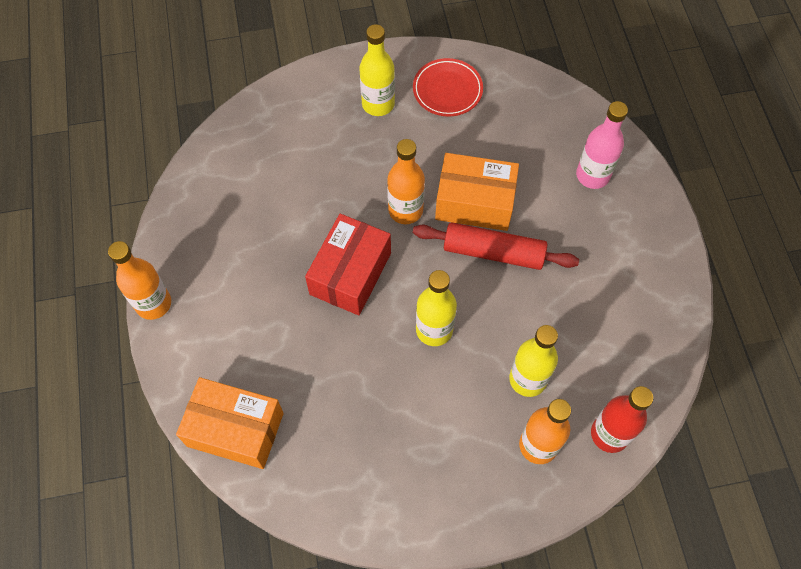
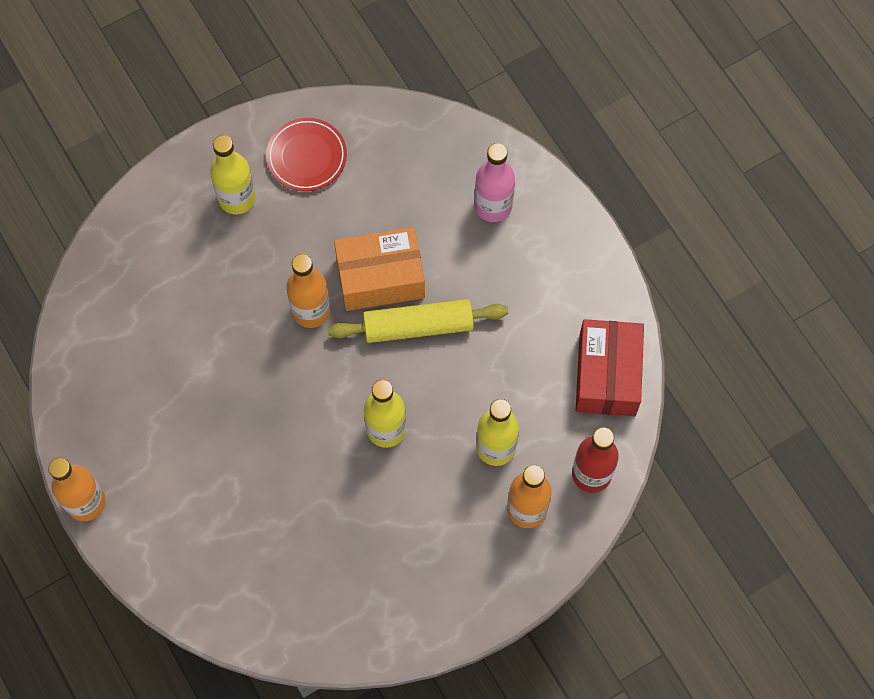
camera: 20 degrees left, 5 degrees up
(235, 429) = (225, 599): orange box -> none
(350, 274) = (279, 400): red box -> red box (607, 375)
(493, 252) = (418, 326): red rolling pin -> yellow rolling pin

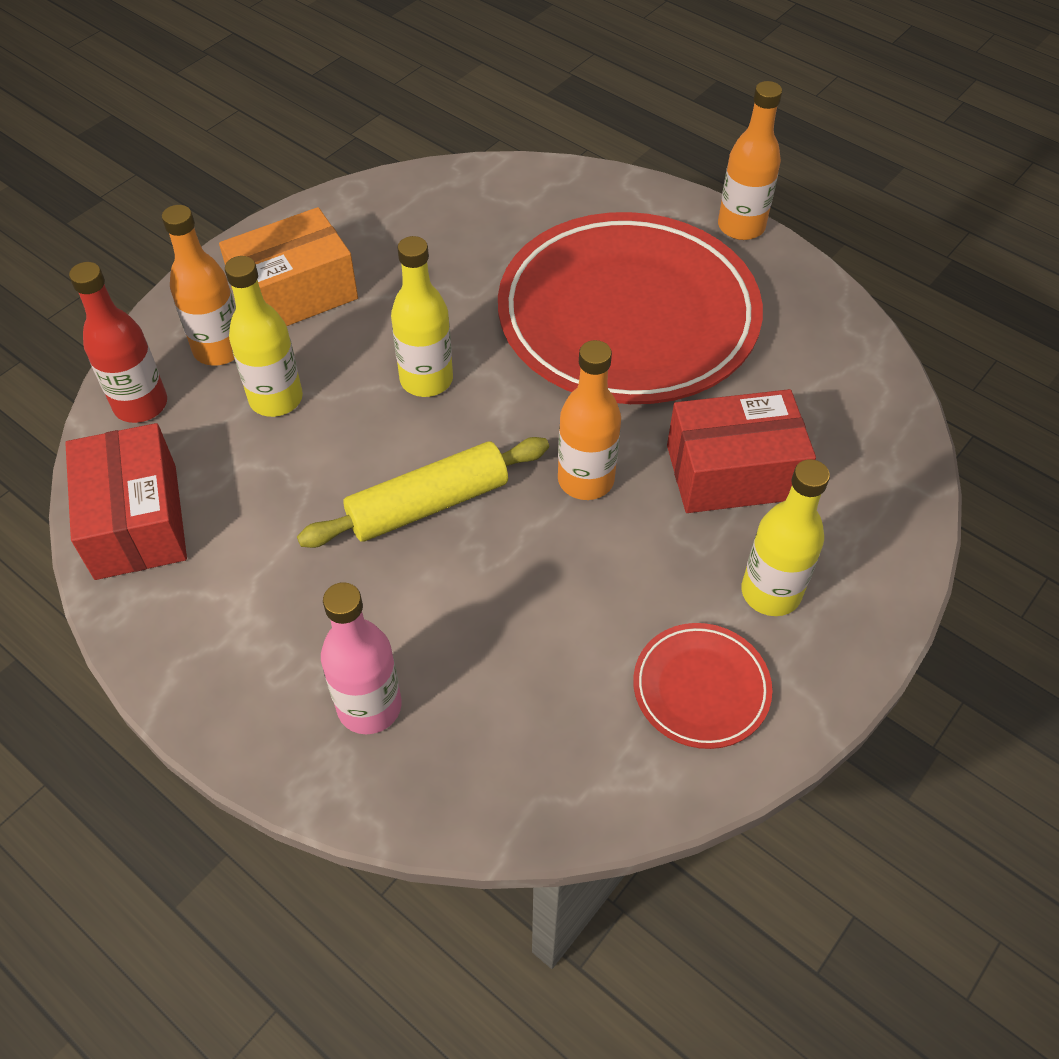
camera: 160 degrees right, 15 degrees down
(214, 285) = (733, 472): none -> red box
(219, 439) = (628, 317): none -> red plate
(380, 278) = (507, 549): orange box -> orange box (294, 293)

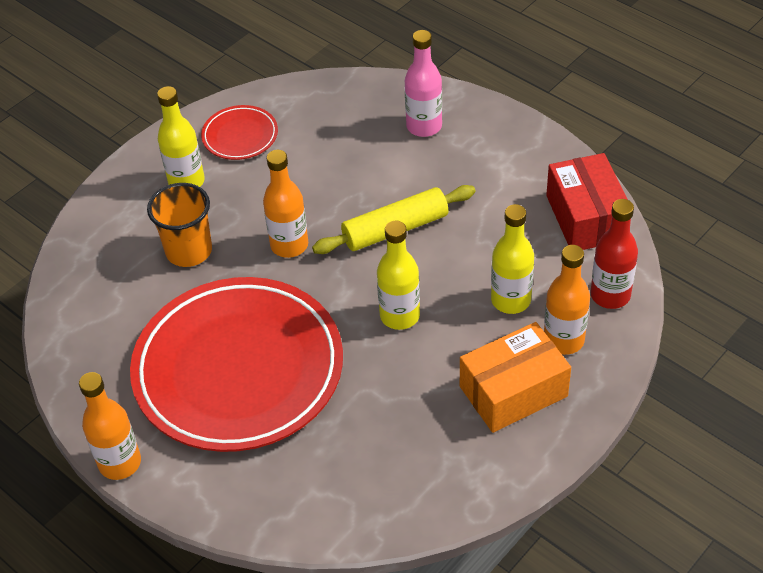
camera: 175 degrees left, 5 degrees down
(733, 472) = (189, 251): red box -> orange cup

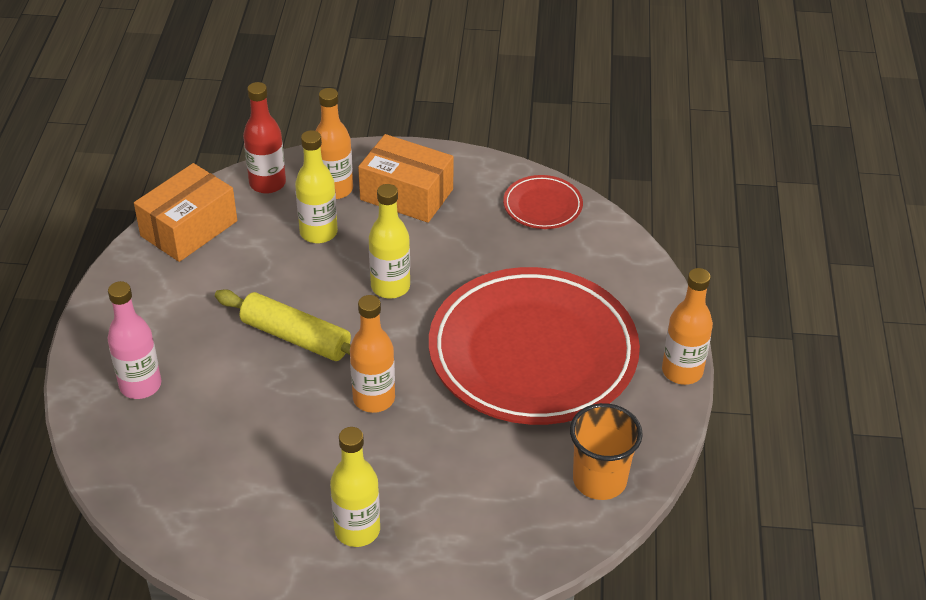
camera: 130 degrees left, 5 degrees down
(189, 251) = (442, 468): orange cup -> orange cup (599, 480)
(240, 136) = (258, 526): red plate -> red plate (542, 206)
(586, 217) = (189, 228): red box -> orange box

